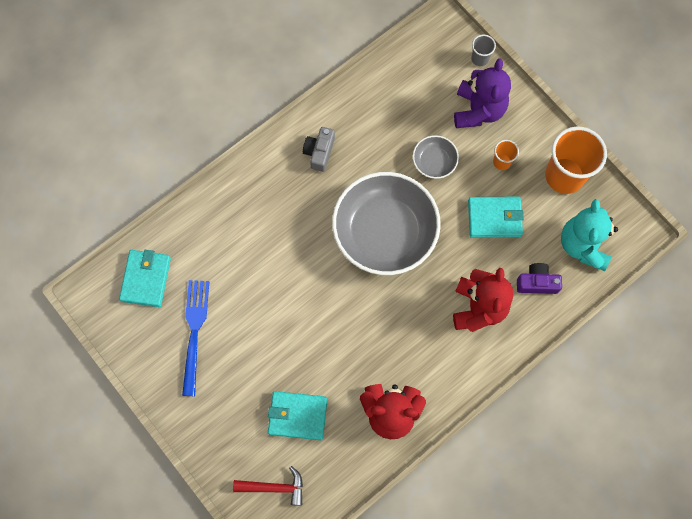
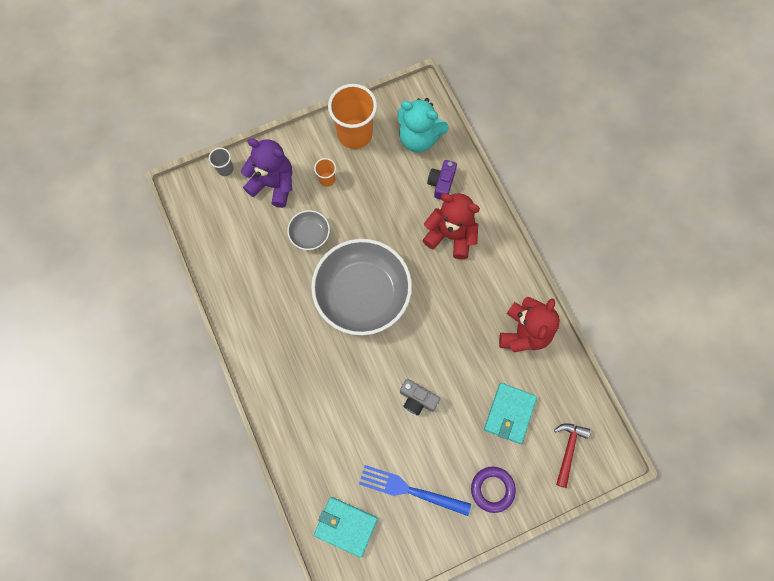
camera: 75 degrees left, 0 degrees up
(214, 415) = (492, 489): none -> purple ring
(319, 152) = (269, 331): grey camera -> grey camera (417, 399)
(494, 218) = (376, 200): turquoise wallet -> none

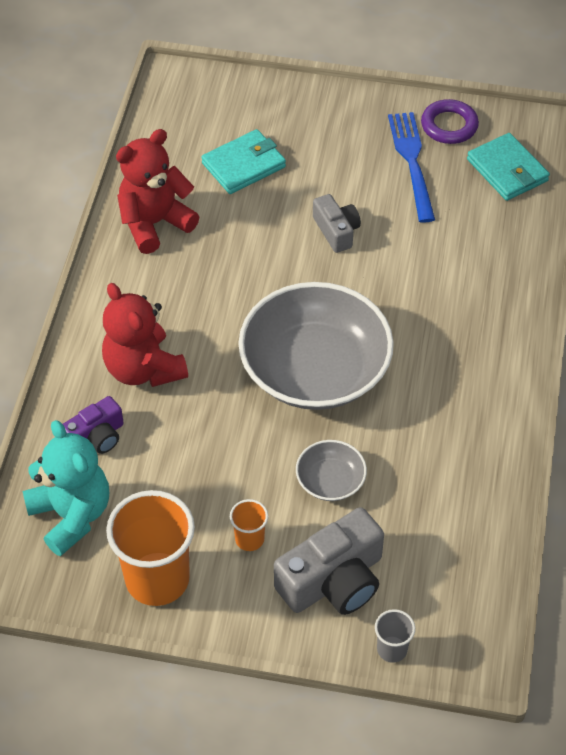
camera: 145 degrees left, 20 degrees down
(273, 184) = (333, 580): purple teddy bear -> grey camera
(410, 490) = (412, 162): blue fork -> blue fork turned 150 degrees counterclockwise
(492, 489) = (321, 118): purple ring -> purple ring (449, 126)
(568, 450) = (211, 106): red hammer -> none

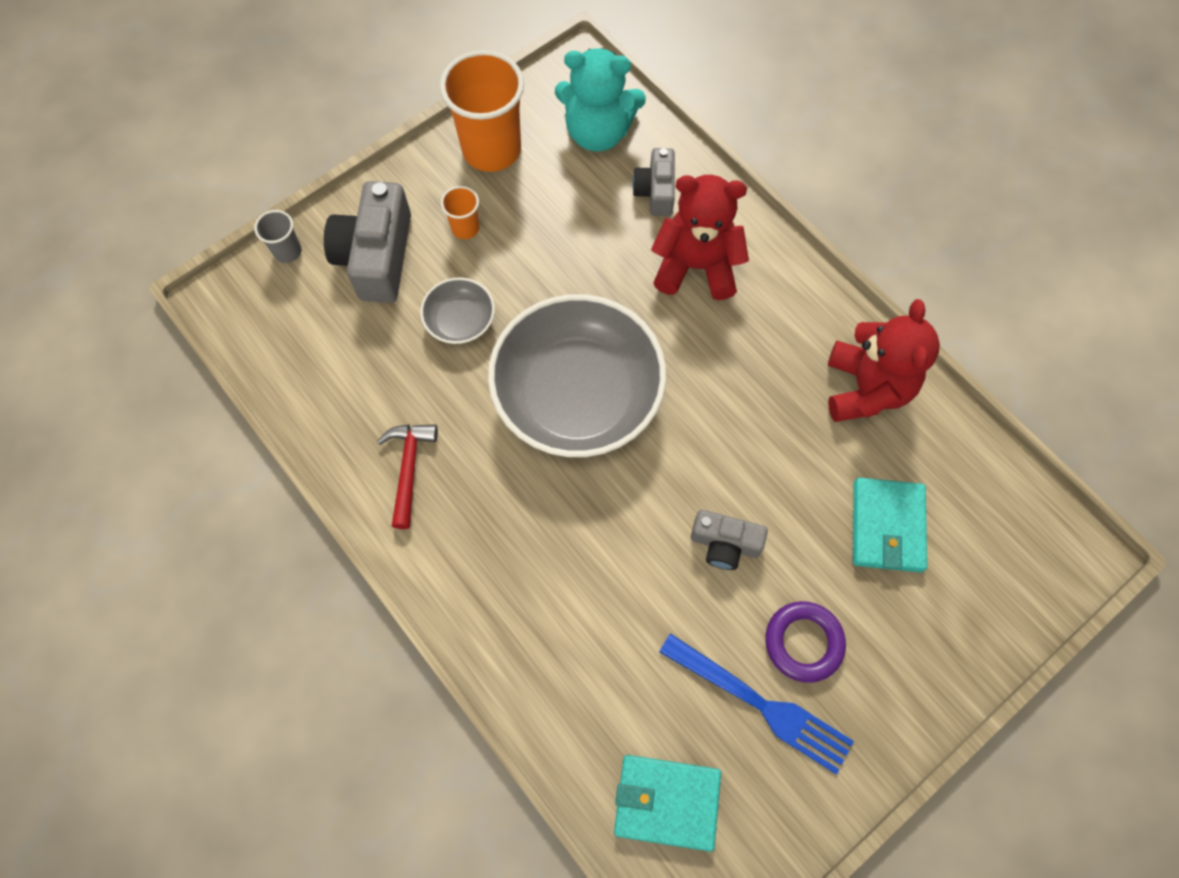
camera: 130 degrees right, 15 degrees up
(96, 437) = (655, 191): purple camera -> grey camera
(449, 126) = (785, 799): purple ring -> purple ring (803, 642)
(467, 425) = (409, 468): none -> red hammer

